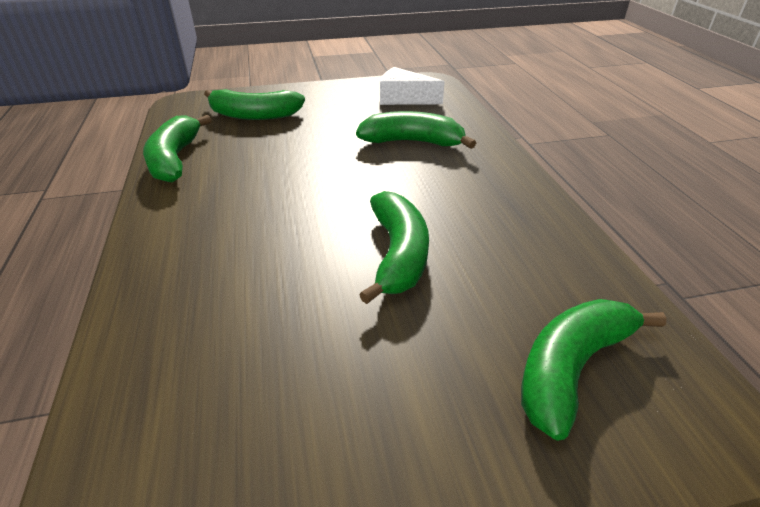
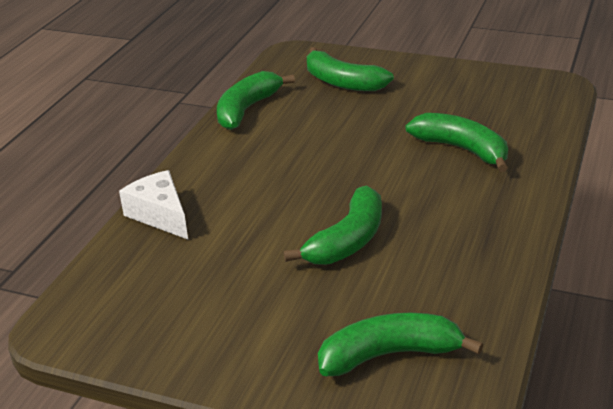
camera: 35 degrees right, 5 degrees down
(403, 98) = (504, 99): white cheese -> white cheese (160, 215)

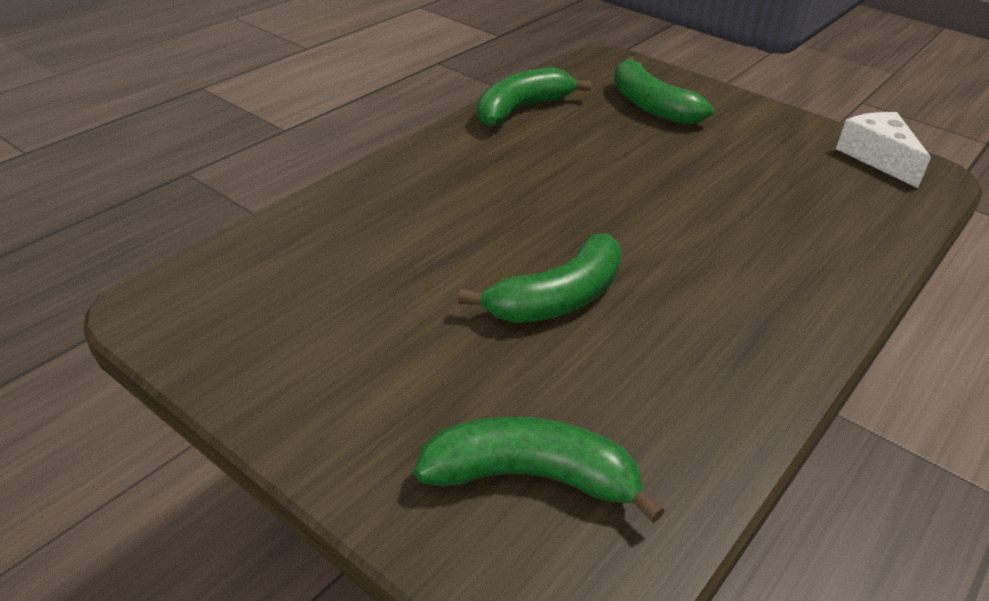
camera: 15 degrees right, 5 degrees up
(160, 215) = (351, 203): white cheese -> white cheese (877, 157)
(462, 149) = (764, 222): green banana -> none

